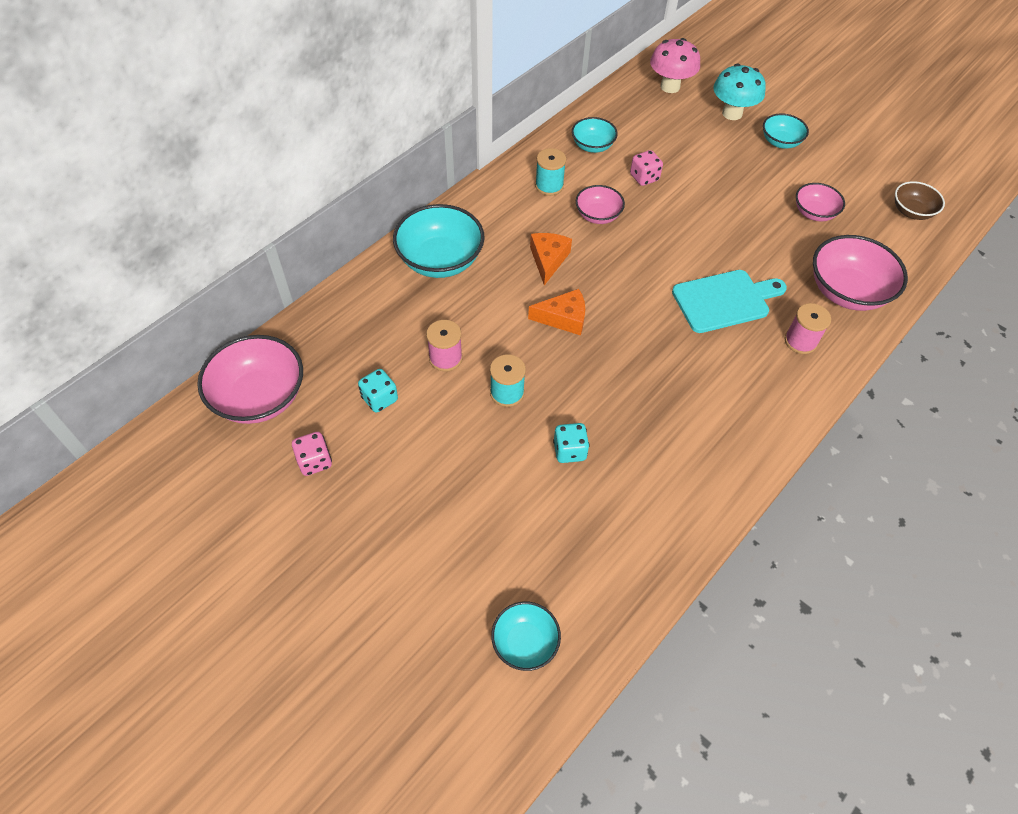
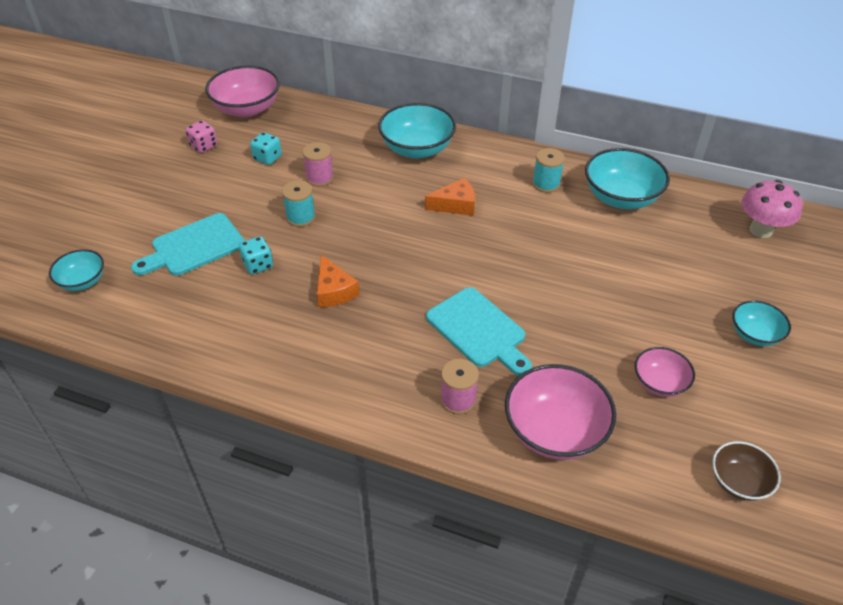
camera: 70 degrees right, 10 degrees down
(511, 508) = (194, 246): none -> turquoise cutting board
(563, 318) = (394, 229): orange cheese -> orange cheese (334, 291)
(592, 146) = (621, 197): turquoise bowl -> turquoise bowl, size x1.75
(598, 215) = (531, 221): pink bowl -> none
(644, 178) = (606, 240): pink dice -> none
(732, 113) = (765, 285): turquoise mushroom -> none

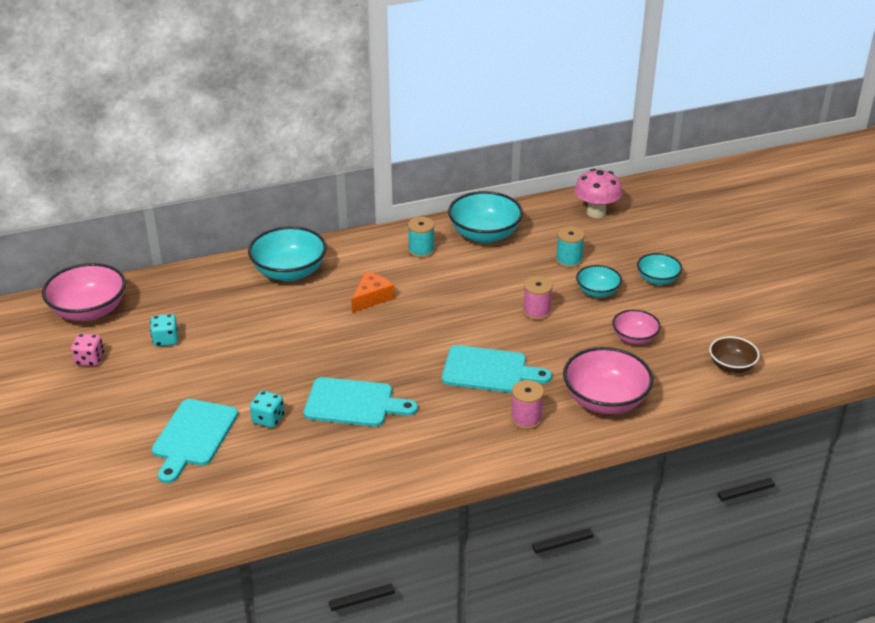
camera: 40 degrees left, 10 degrees down
(82, 281) = (127, 514): turquoise bowl -> turquoise bowl (597, 292)
(301, 217) = (257, 368): turquoise spool -> turquoise spool (569, 260)
(320, 178) = (234, 332): pink spool -> pink spool (536, 312)
(334, 291) = (353, 403): orange cheese -> turquoise cutting board

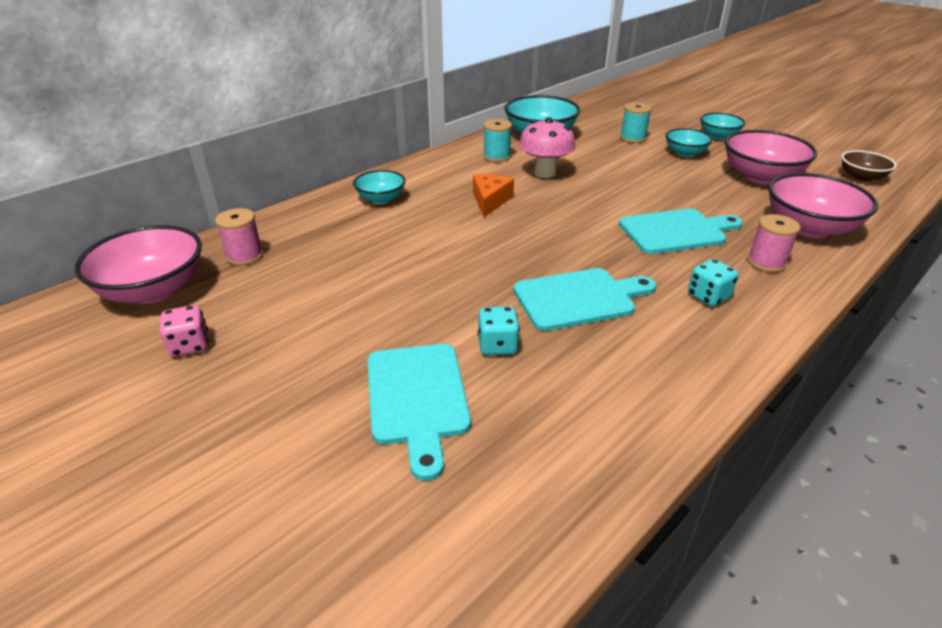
camera: 25 degrees left, 0 degrees up
(166, 340) = (285, 295): turquoise dice -> turquoise dice (708, 297)
(289, 272) = (381, 199): turquoise bowl -> turquoise bowl, size x0.57
(536, 312) = (655, 177): pink spool -> pink spool (245, 256)
(596, 212) = (612, 106): pink mushroom -> pink mushroom (544, 173)
(634, 338) = (761, 176): pink bowl -> pink bowl, size x1.75

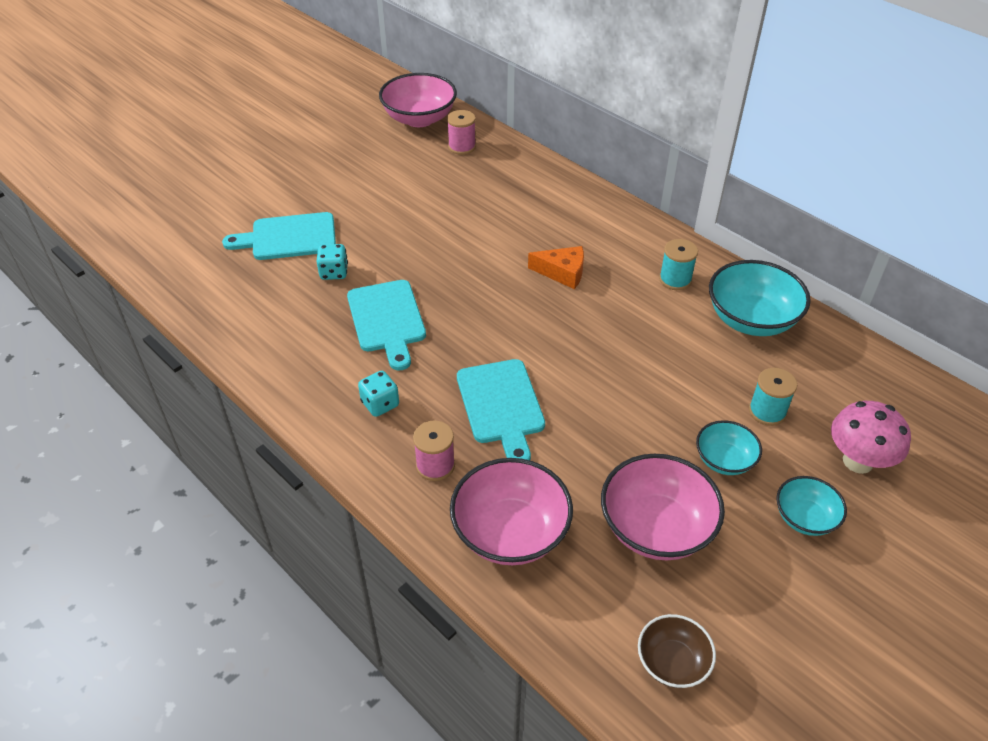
camera: 90 degrees right, 10 degrees up
(190, 346) = (357, 144): pink dice -> none
(381, 199) = (561, 204): turquoise bowl -> none
(544, 173) = (636, 316): pink mushroom -> pink mushroom (857, 461)

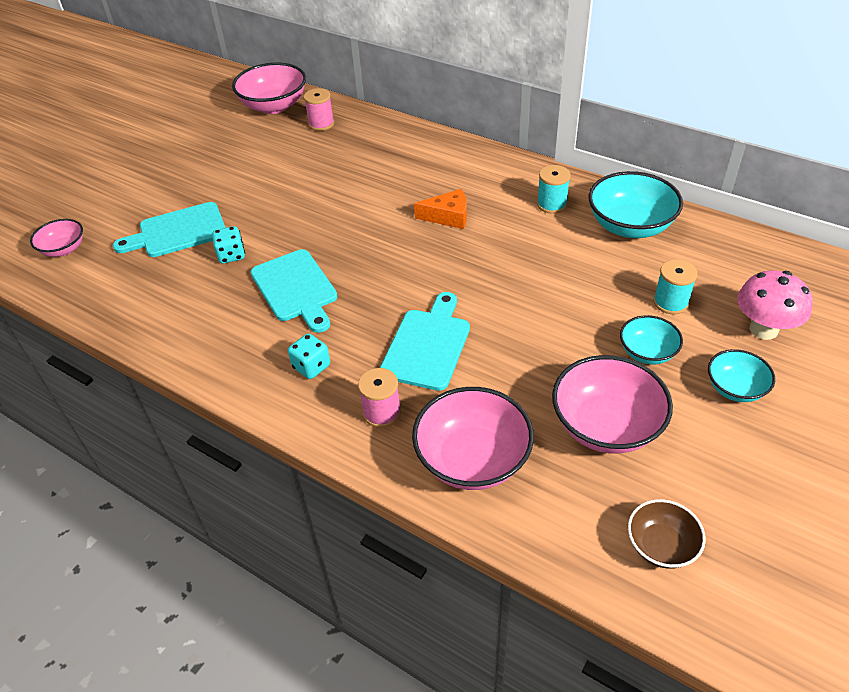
camera: 10 degrees left, 0 degrees up
(176, 235) = (64, 249): none -> pink bowl
(501, 406) = (428, 345): turquoise cutting board -> turquoise cutting board turned 135 degrees counterclockwise

